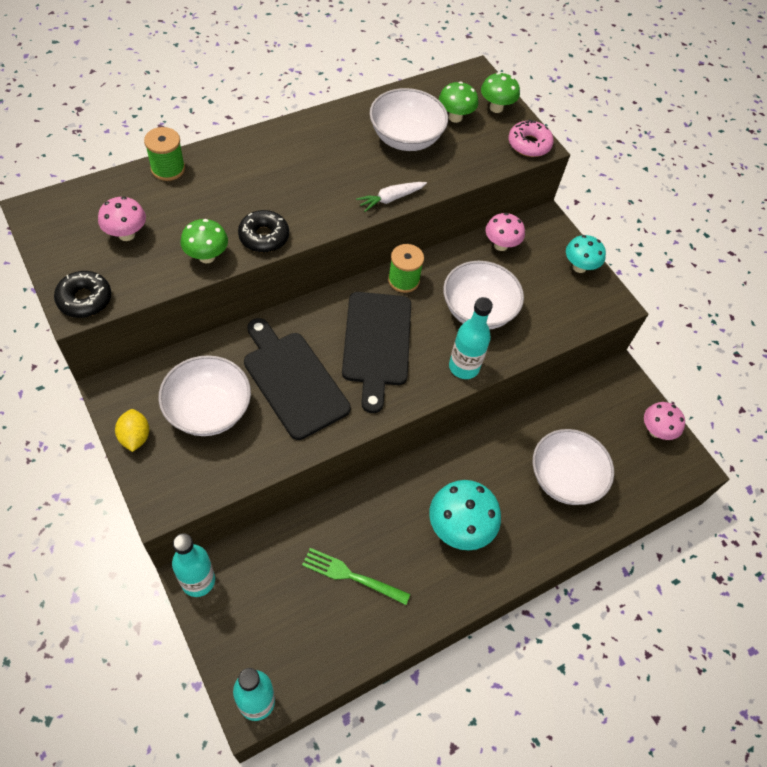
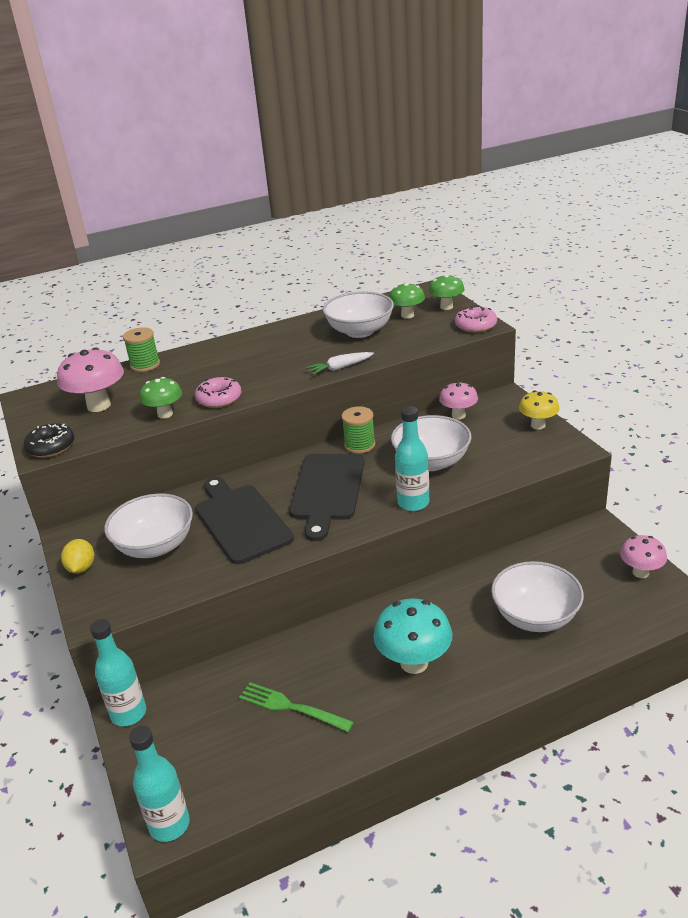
camera: 15 degrees right, 25 degrees down
(126, 234) = (99, 405): pink mushroom -> pink mushroom, size x1.59
(264, 236) = (219, 399): black donut -> pink donut
(579, 267) = (538, 425): turquoise mushroom -> yellow mushroom

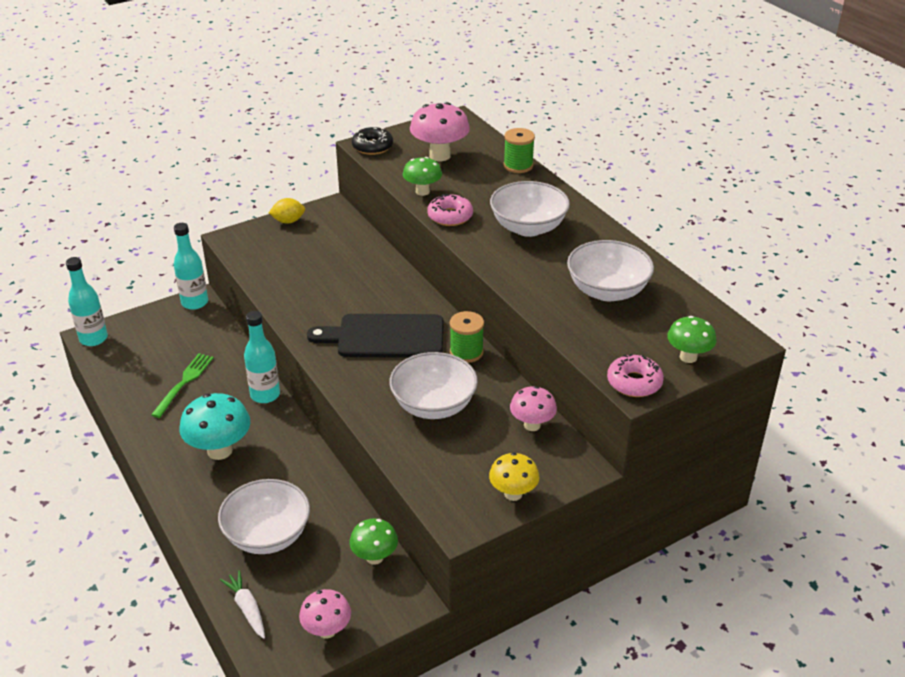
camera: 80 degrees right, 5 degrees up
(155, 546) = (311, 251): white bowl -> white bowl (528, 227)
(241, 521) = (341, 291): black cutting board -> none
(340, 368) = (515, 283): white carrot -> white carrot (247, 608)
(407, 315) = (656, 325): green mushroom -> green mushroom (374, 557)
(413, 503) = (360, 395): turquoise bottle -> turquoise bottle (265, 395)

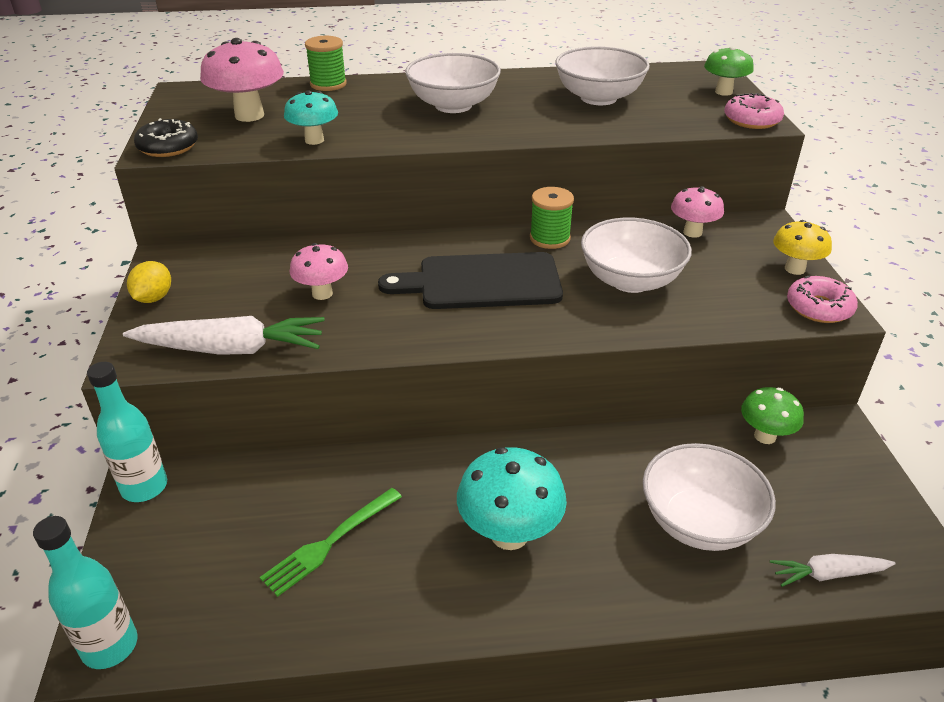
camera: 65 degrees left, 0 degrees up
(184, 383) = (330, 542): green fork -> green fork turned 90 degrees counterclockwise
(256, 266) = (231, 349): none -> white carrot
(265, 395) = (421, 459): turquoise bottle -> none
(327, 630) = (875, 506): pink mushroom -> pink mushroom (322, 293)
(385, 337) = (482, 282): black cutting board -> black cutting board turned 60 degrees clockwise
(422, 191) = (314, 140): green mushroom -> turquoise mushroom
(450, 216) = (386, 137): pink donut -> pink donut (819, 308)

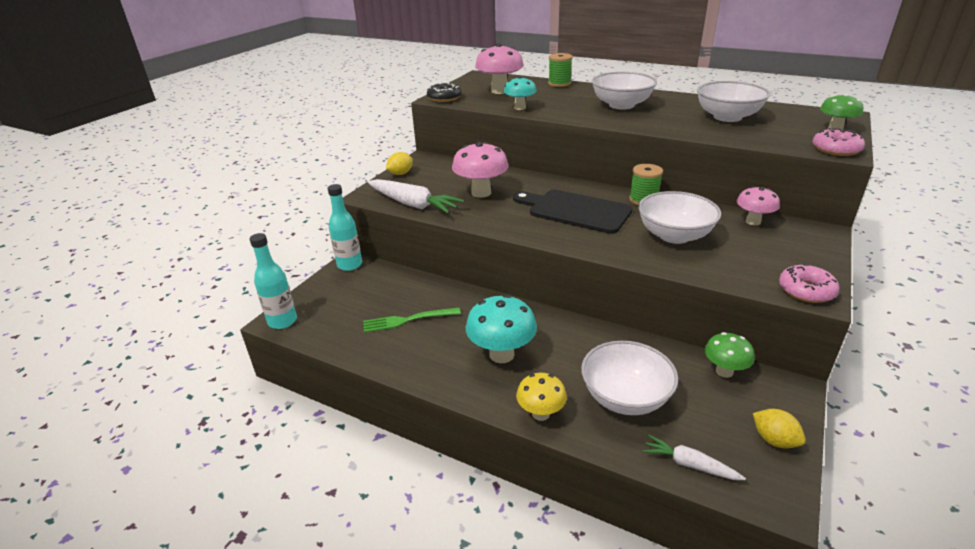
camera: 35 degrees right, 5 degrees down
(322, 293) = (481, 193): pink mushroom -> pink mushroom, size x1.59
(794, 269) = (813, 263): yellow mushroom -> yellow mushroom (541, 413)
(872, 499) = (774, 440): none -> yellow lemon

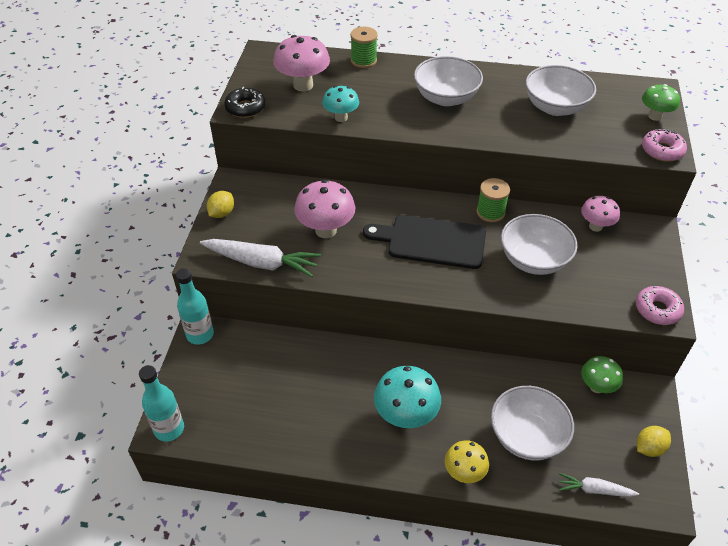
camera: 20 degrees left, 15 degrees up
(408, 320) = (299, 396): green fork -> none
(774, 440) = (649, 448): yellow lemon -> yellow lemon turned 60 degrees counterclockwise

